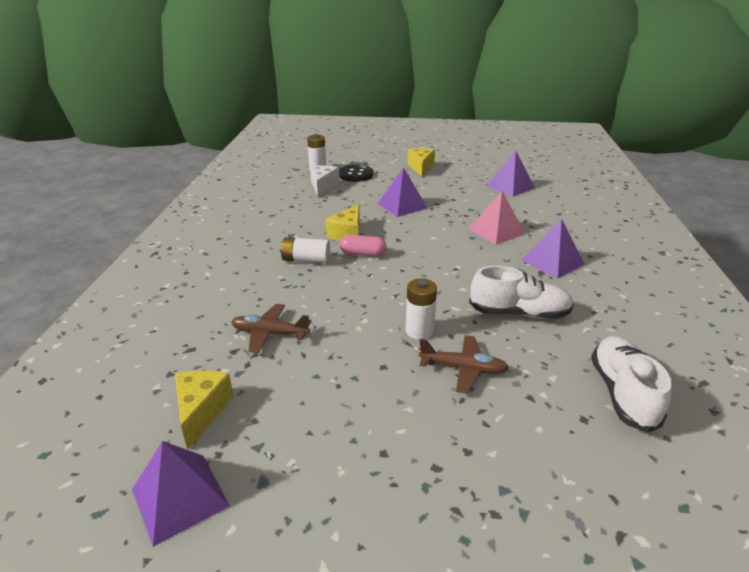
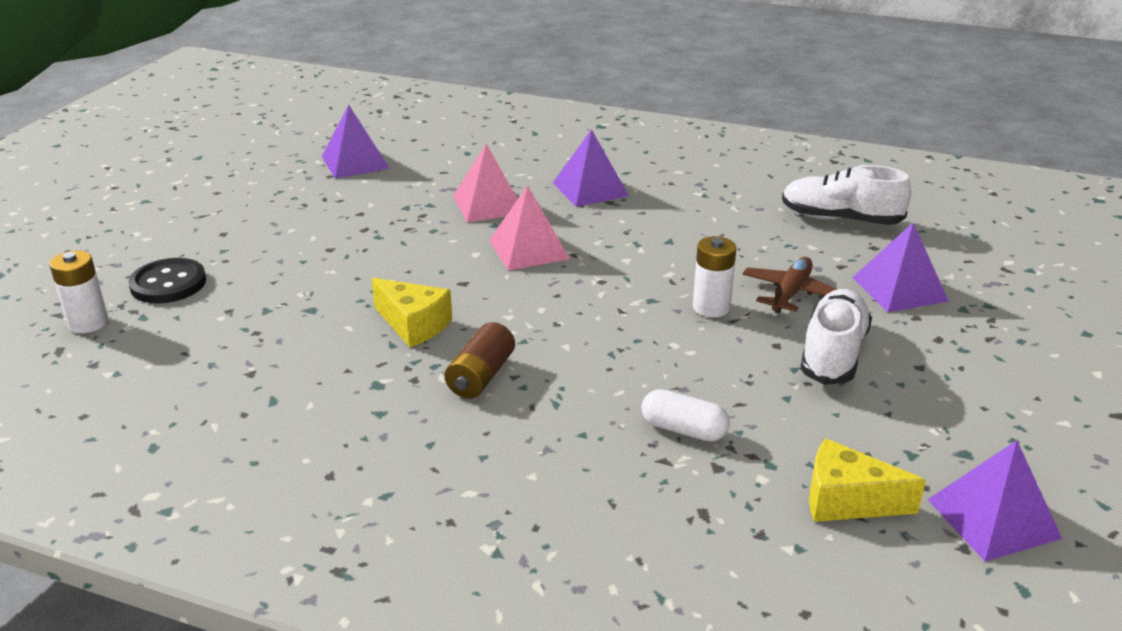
camera: 75 degrees left, 0 degrees up
(269, 333) = (684, 430): brown plane -> white capsule
(306, 260) = (481, 376): white battery -> brown battery
(323, 186) = (189, 327): white cheese -> none
(363, 254) = (492, 320): pink capsule -> none
(402, 206) = (347, 259): purple pyramid -> purple pyramid (899, 289)
(421, 167) = (205, 215): yellow cheese -> none
(450, 252) = (529, 249): none -> pink pyramid
(519, 313) = (693, 236): white shoe -> white shoe (833, 354)

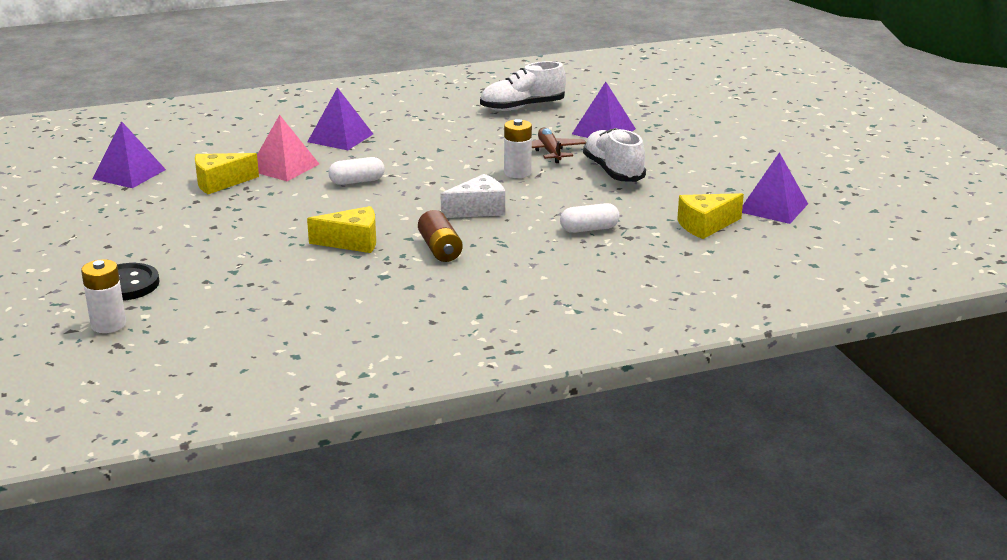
camera: 40 degrees left, 5 degrees down
(409, 201) = (220, 183): none -> yellow cheese
(529, 249) = (357, 181): pink pyramid -> white capsule
(596, 340) = (478, 210): none -> white cheese

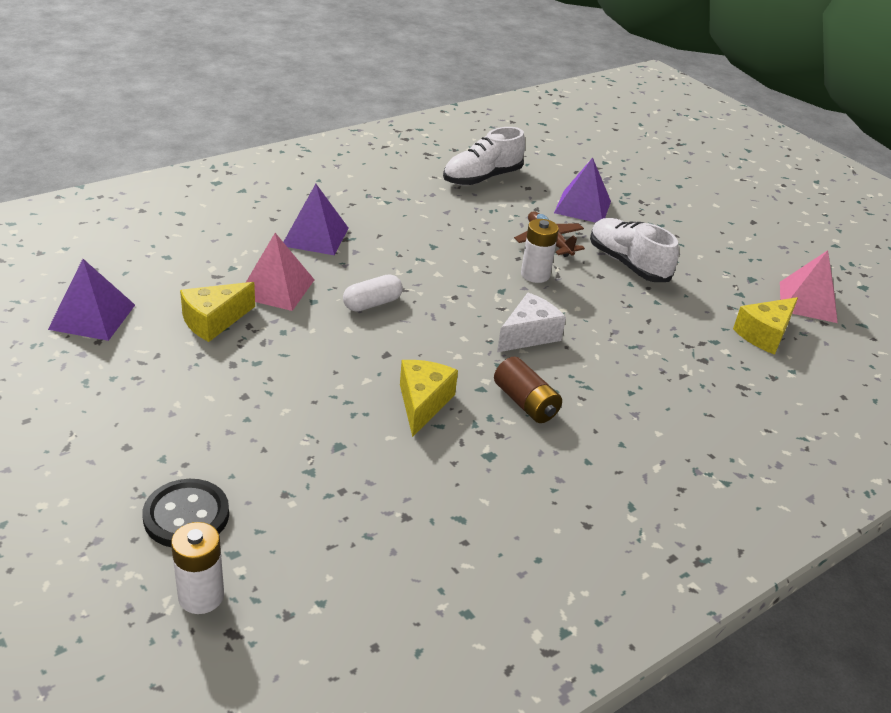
camera: 20 degrees left, 10 degrees up
(352, 242) = (423, 403): yellow cheese -> yellow cheese turned 60 degrees counterclockwise
(589, 229) = (658, 352): white capsule -> none
(773, 207) = (808, 301): purple pyramid -> pink pyramid

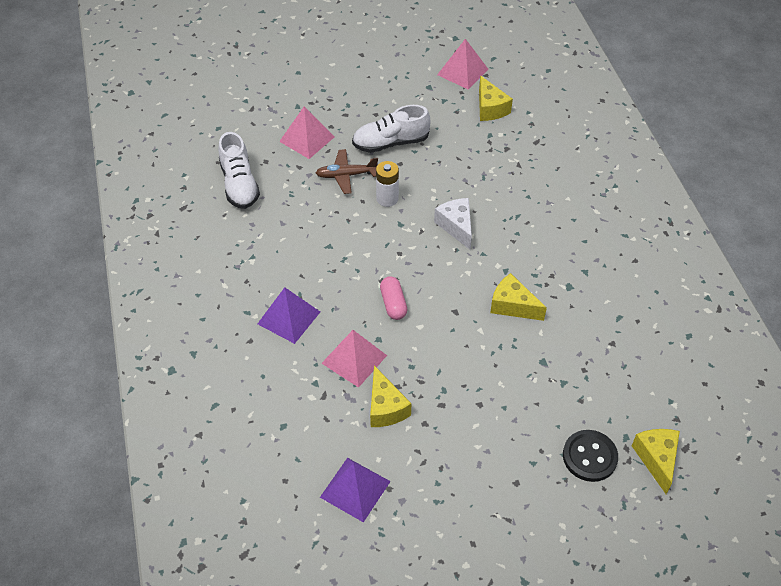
camera: 65 degrees left, 15 degrees up
(201, 596) = (656, 459): white battery -> yellow cheese
(372, 304) = (393, 304): white capsule -> pink capsule
(525, 403) = (525, 252): brown battery -> none
(582, 207) = (307, 139): purple pyramid -> pink pyramid

